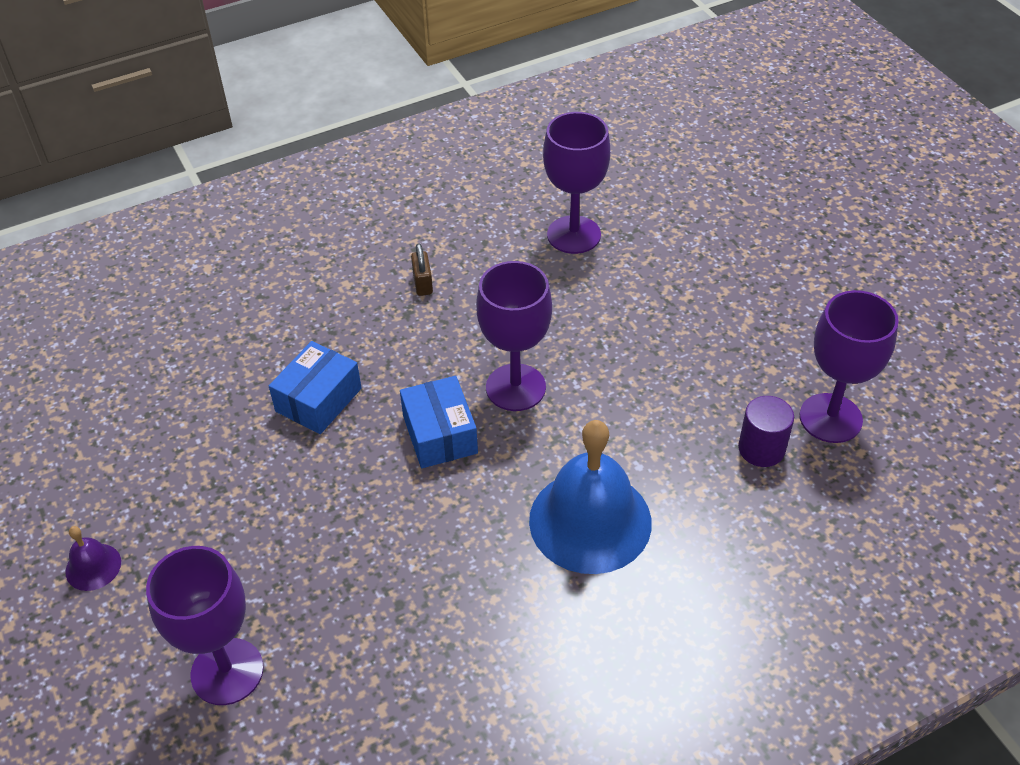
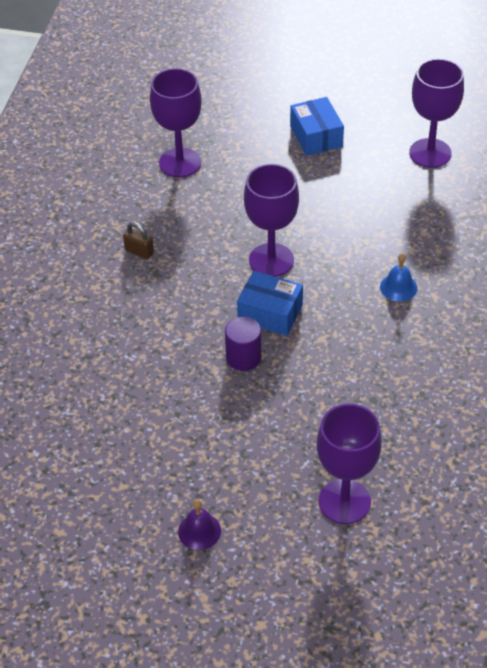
camera: 50 degrees left, 0 degrees up
(318, 400) = (181, 353): blue box -> blue box (316, 136)
(590, 521) = (398, 287): blue bell -> blue bell, size x0.44
(761, 449) = (422, 191): purple cylinder -> purple cylinder (243, 357)

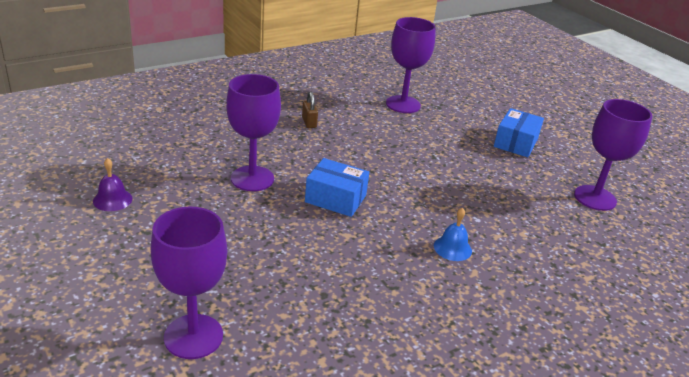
camera: 40 degrees right, 15 degrees down
(199, 531) = (79, 269): purple bell -> purple bell (112, 199)
(243, 357) = (278, 207): purple cylinder -> none
(270, 313) = (335, 198): blue box -> blue box turned 45 degrees counterclockwise
(271, 260) = (383, 176): purple goblet -> purple goblet (252, 178)

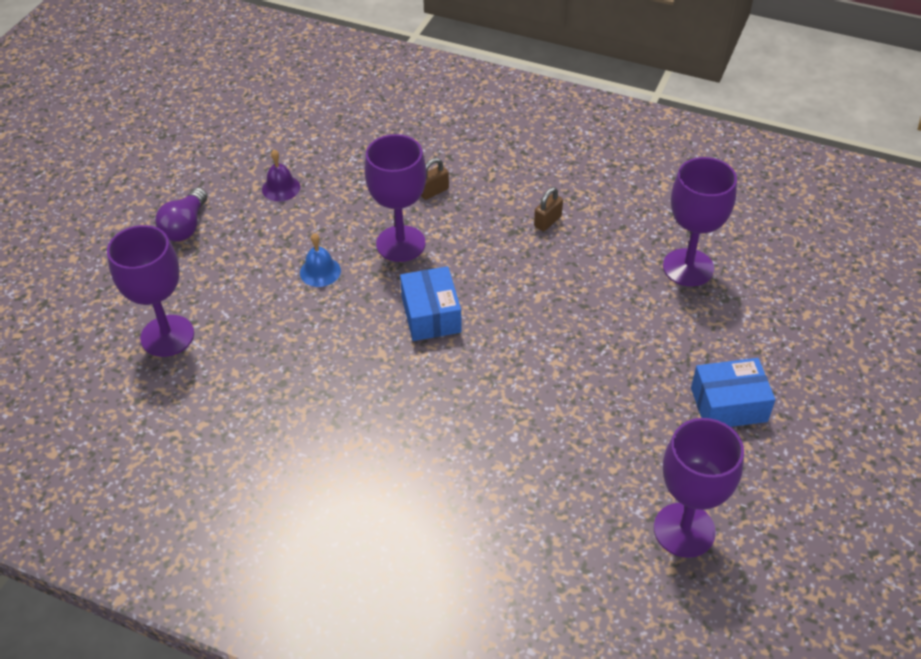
camera: 60 degrees right, 15 degrees up
(75, 266) = (185, 226): none -> purple light bulb
(222, 144) = (433, 191): none -> brown padlock
(452, 248) = (439, 439): blue bell -> blue bell (320, 271)

